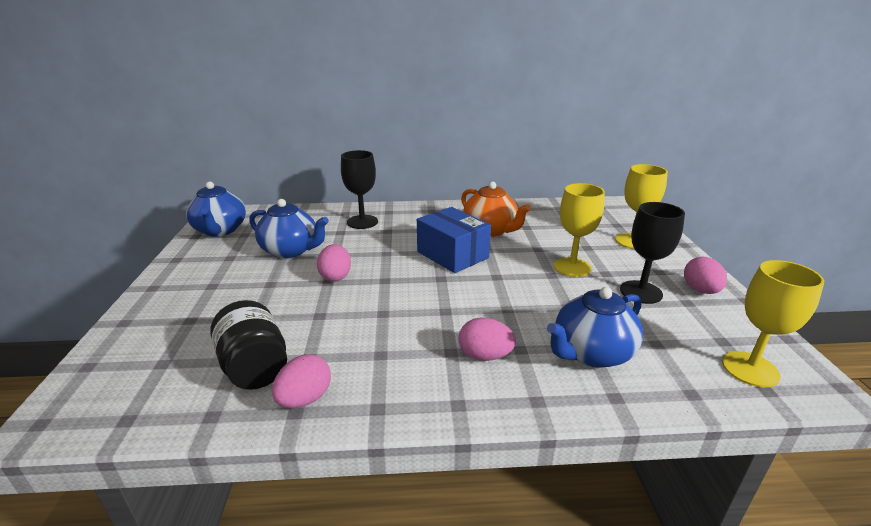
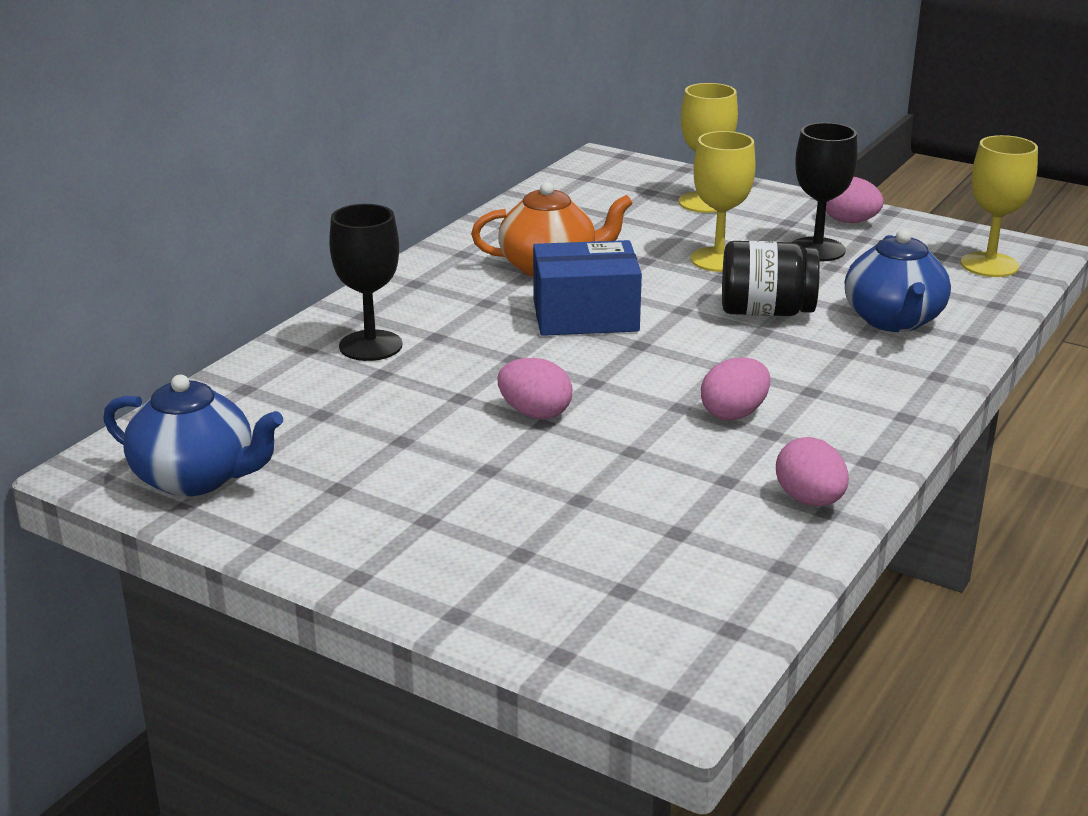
camera: 55 degrees left, 0 degrees up
(255, 367) = (708, 521): black jar -> black jar (766, 312)
(291, 250) = (392, 429): blue teapot -> none
(485, 356) = (839, 375): pink egg -> pink egg (734, 414)

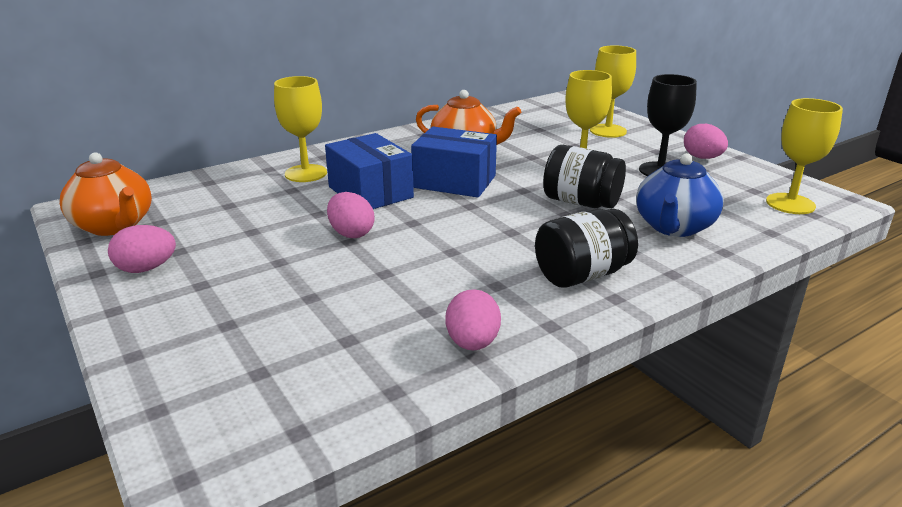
camera: 25 degrees right, 0 degrees up
(196, 478) = (114, 226): blue teapot -> orange teapot
(370, 346) = (306, 173): black goblet -> yellow goblet
(493, 354) = (370, 192): none -> blue box
(734, 414) = (484, 265): pink egg -> pink egg (146, 269)
(849, 400) = (582, 275): none -> black jar

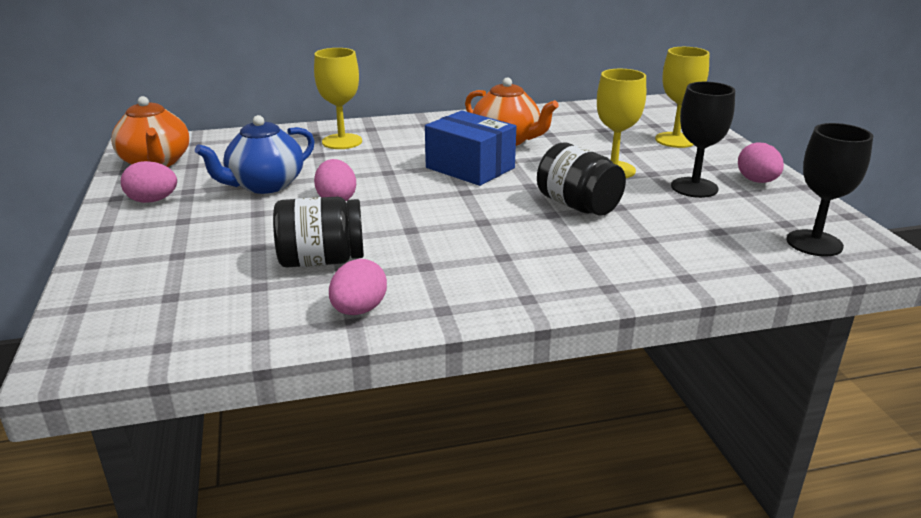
camera: 20 degrees right, 0 degrees up
(370, 192) = (384, 166): blue box -> none
(582, 275) = (514, 272): black jar -> black jar (321, 260)
(674, 227) = (654, 244): blue teapot -> blue teapot (265, 185)
(790, 204) = (814, 243): yellow goblet -> black goblet

